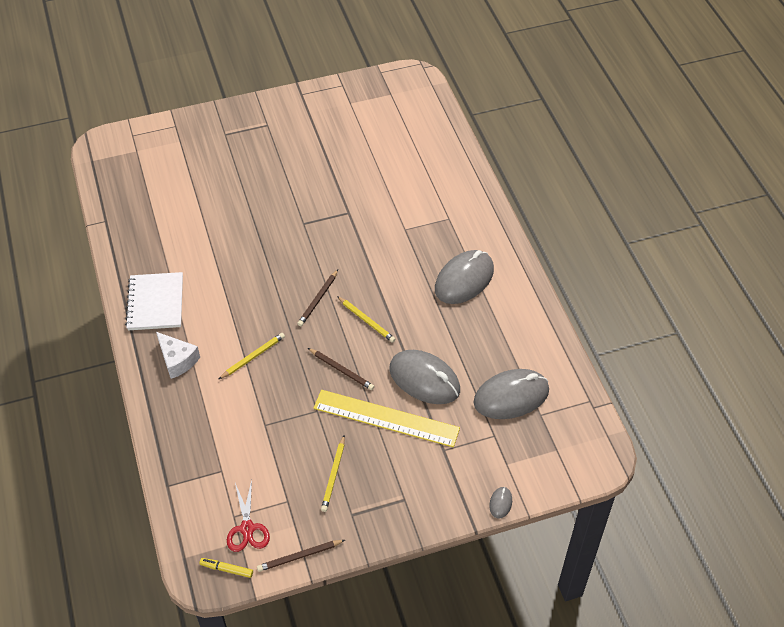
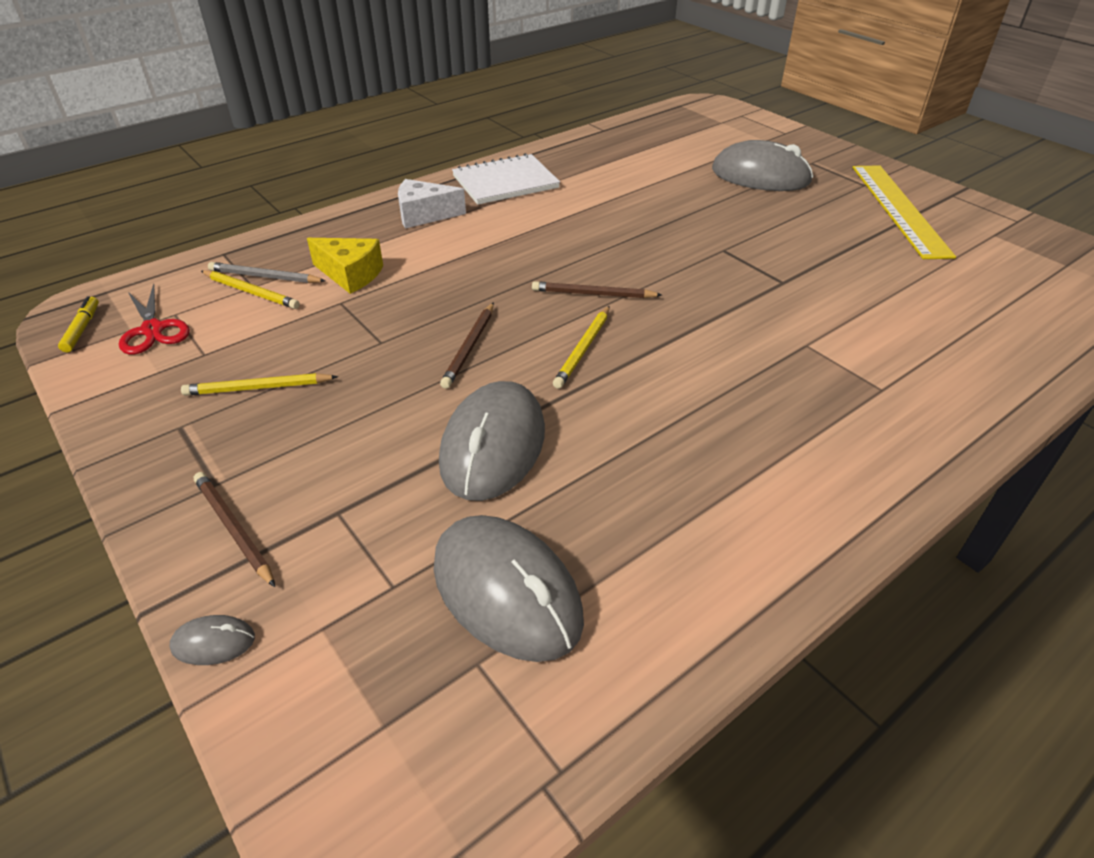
camera: 70 degrees right, 10 degrees down
(177, 360) = (424, 215): white cheese -> white cheese turned 60 degrees clockwise
(213, 462) = (265, 277): none -> grey pencil
(235, 415) = (350, 274): none -> yellow cheese
(247, 528) = (153, 330): red scissors -> red scissors turned 90 degrees counterclockwise
(253, 357) = (456, 265): yellow pencil -> yellow pencil (251, 292)
(300, 556) = (98, 390): brown pencil -> brown pencil (234, 529)
(386, 418) = (390, 418): yellow ruler -> yellow ruler (899, 209)
(464, 279) = (758, 443): grey mouse -> grey mouse (760, 176)

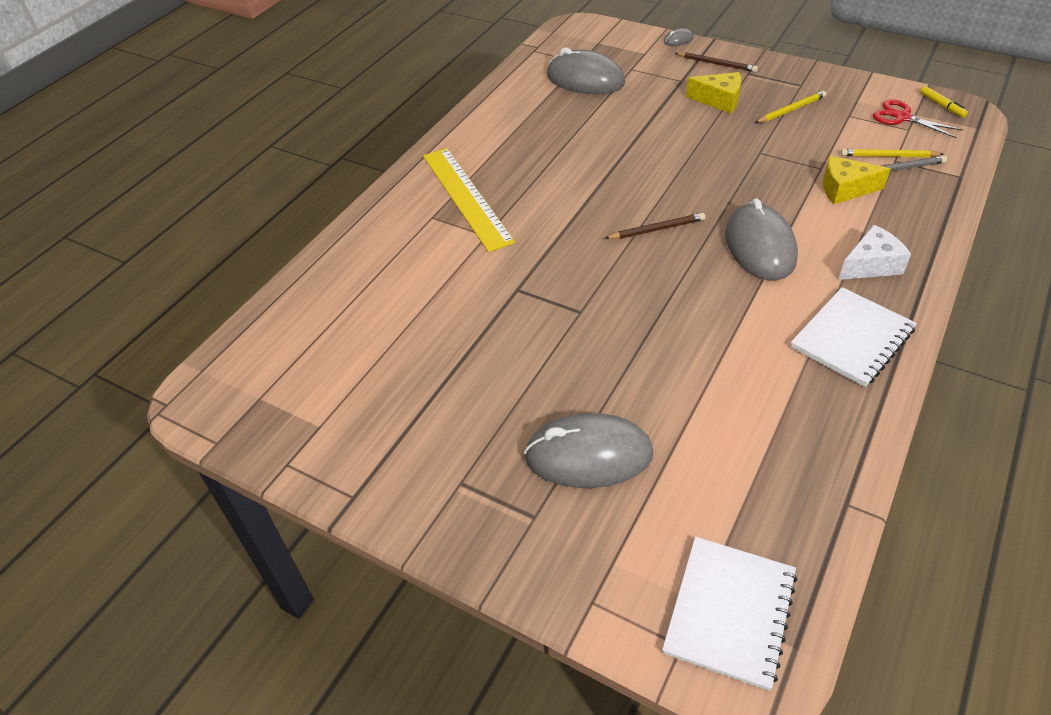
camera: 160 degrees right, 5 degrees up
(330, 442) = (719, 100): none -> yellow cheese
(469, 347) = (703, 165): brown pencil -> none
(493, 446) = (637, 122): grey mouse -> grey mouse (759, 246)
(583, 349) = (632, 186): yellow pencil -> none
(707, 117) = (729, 612): none -> white notebook
(899, 209) = (418, 440): yellow ruler -> yellow ruler (466, 197)

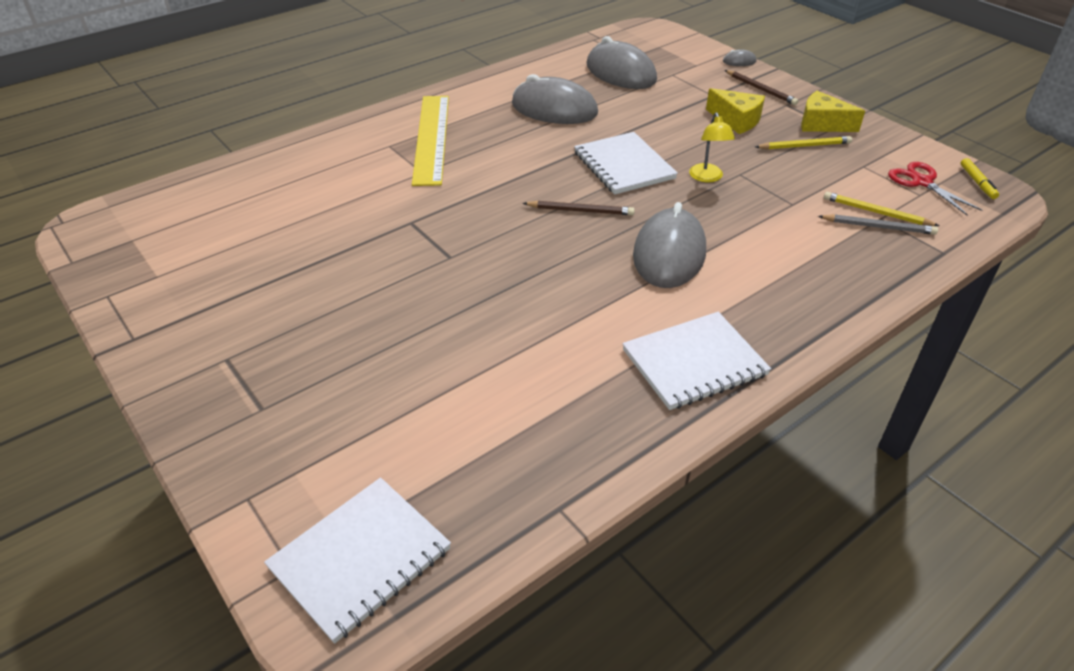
camera: 20 degrees right, 5 degrees down
(588, 455) = (352, 376): grey mouse -> grey mouse (554, 109)
(659, 173) = (624, 165): none -> white notebook
(736, 164) = (707, 178): none -> yellow lamp
(845, 189) = (802, 229): yellow cheese -> yellow cheese (822, 124)
(870, 265) = (771, 303): white cheese -> none

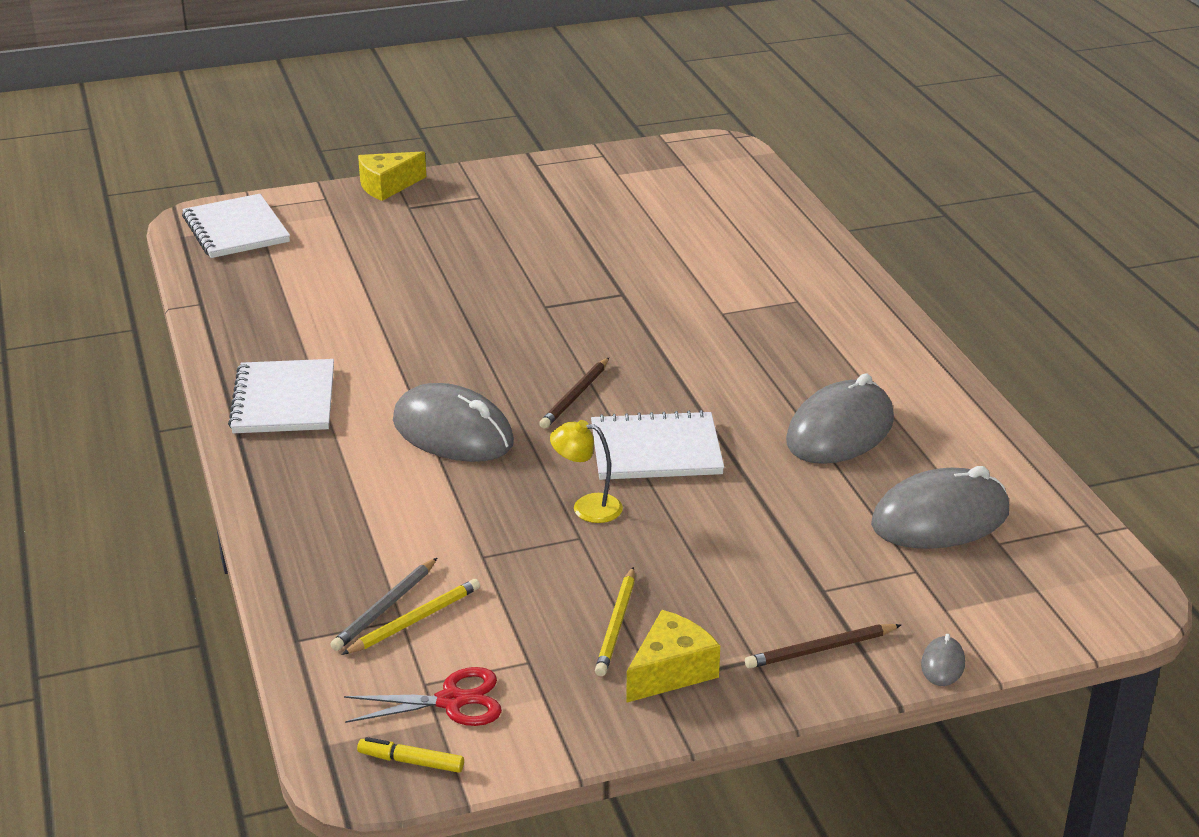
camera: 110 degrees right, 10 degrees down
(431, 138) = (801, 329): yellow ruler -> none
(736, 120) = (727, 585): yellow cheese -> yellow cheese (387, 186)

